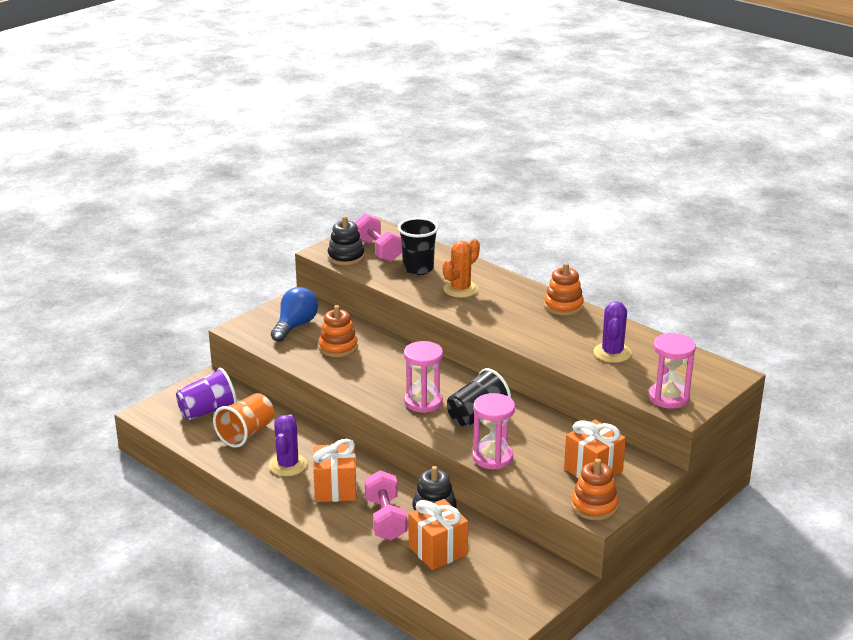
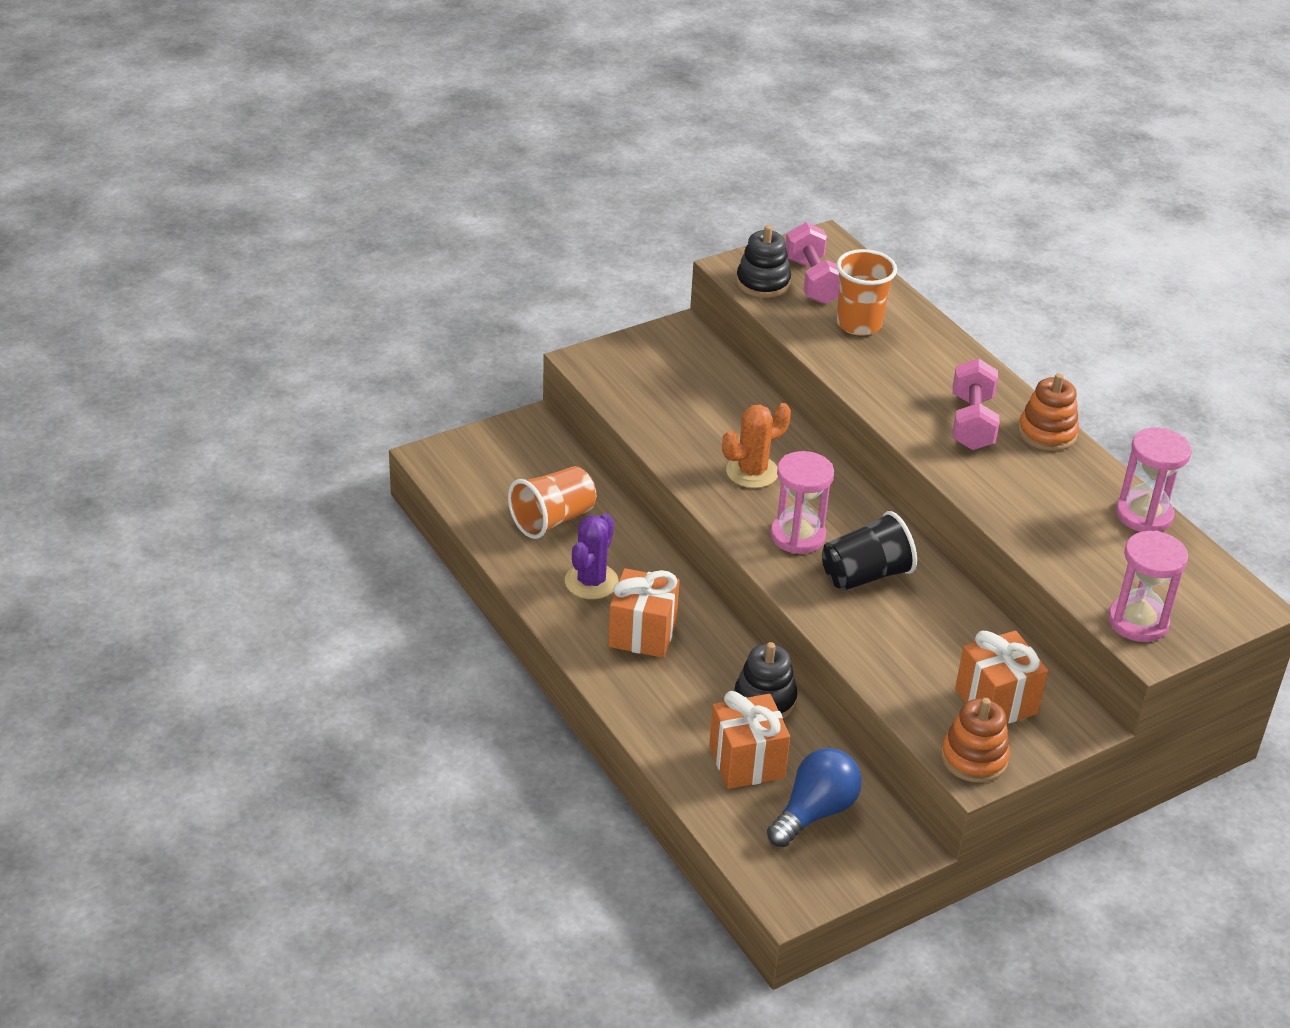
camera: 15 degrees right, 10 degrees up
(208, 411) = (513, 472): purple cup -> none
(295, 326) = (664, 372): blue light bulb -> blue light bulb (814, 812)
(338, 347) = (711, 420): orange stacking toy -> none
(385, 519) = (693, 696): pink dumbbell -> pink dumbbell (972, 423)
(418, 269) = (859, 324): black cup -> orange cup
(460, 289) = (907, 372): orange cactus -> orange cactus (752, 472)
(492, 457) = (860, 647): pink hourglass -> pink hourglass (1144, 515)
(612, 353) = (1086, 528): purple cactus -> none

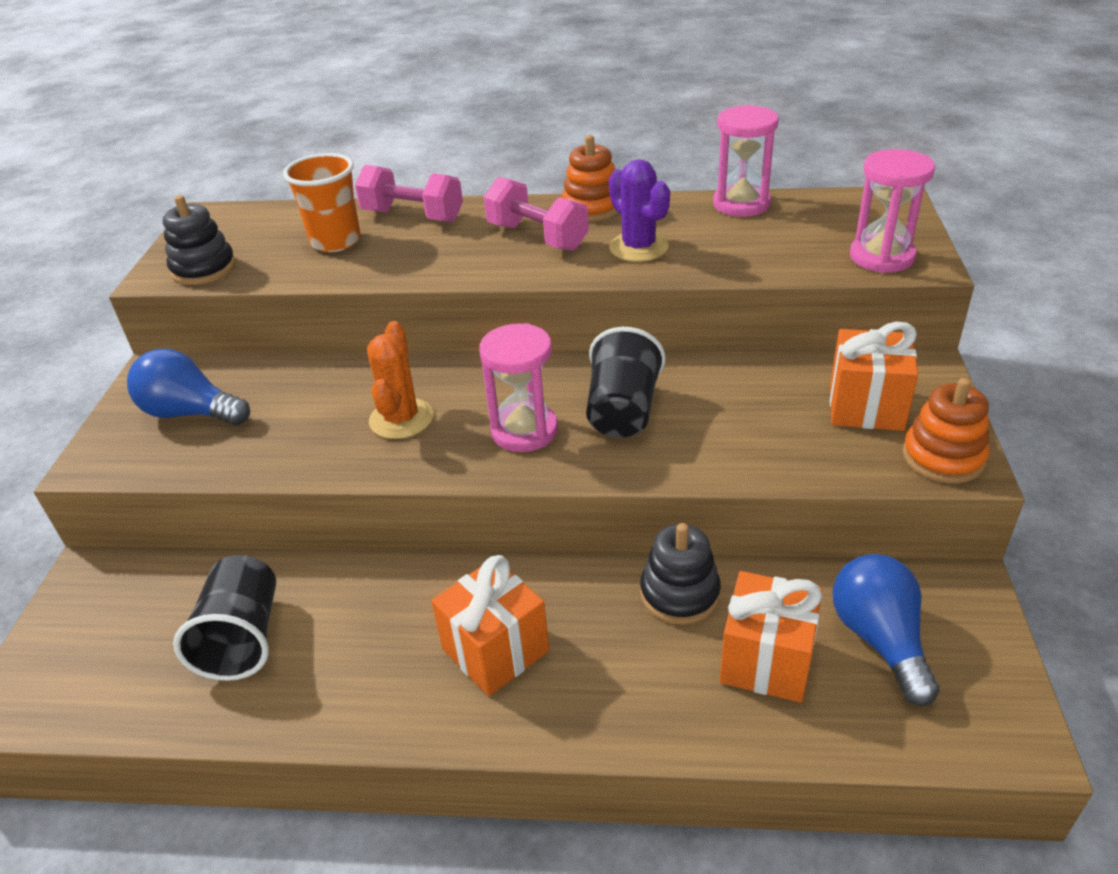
camera: 50 degrees left, 0 degrees up
(553, 520) = (243, 638): orange cup -> black cup
(591, 582) = (372, 654): purple cactus -> purple cactus (638, 247)
(664, 373) = (191, 413): none -> blue light bulb
(813, 281) = (245, 242): pink dumbbell -> pink dumbbell (413, 216)

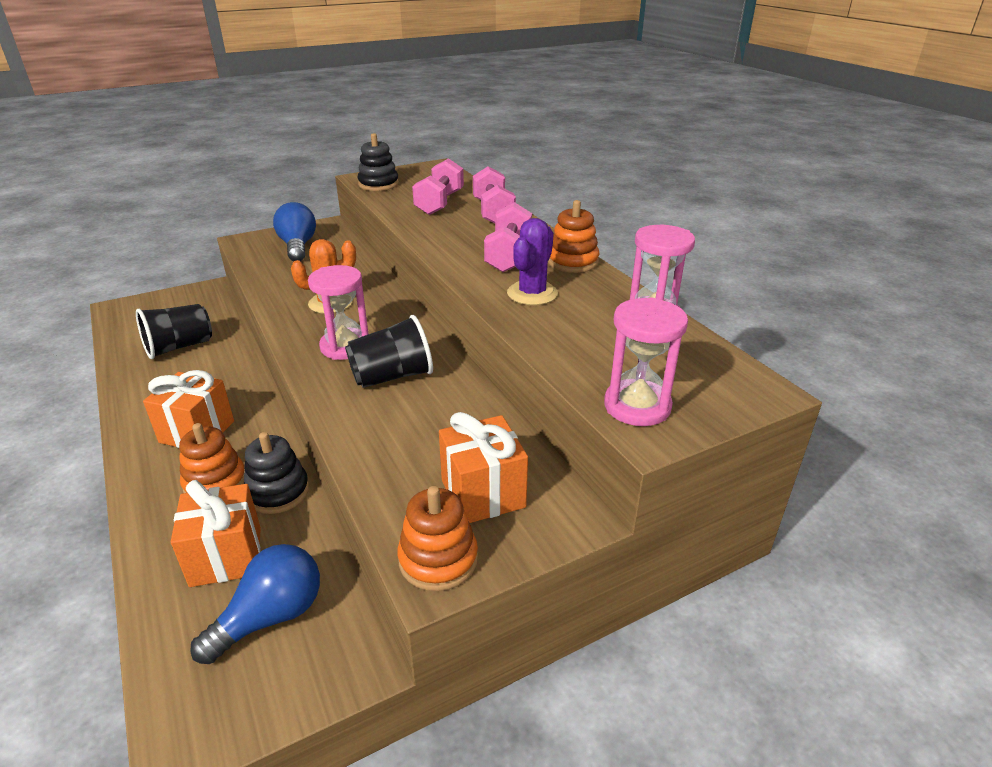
camera: 55 degrees right, 5 degrees down
(336, 241) = (440, 203): orange cup -> pink dumbbell
(622, 648) = (215, 482): none -> orange stacking toy

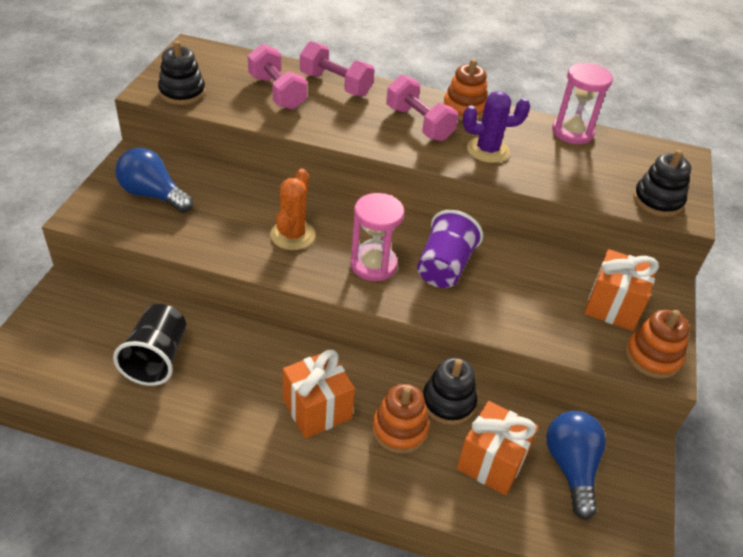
camera: 50 degrees left, 10 degrees up
(392, 376) = (444, 267): black cup -> purple cup
(532, 293) = (487, 150): purple cactus -> purple cactus turned 75 degrees counterclockwise
(637, 406) = (657, 201): pink hourglass -> black stacking toy

